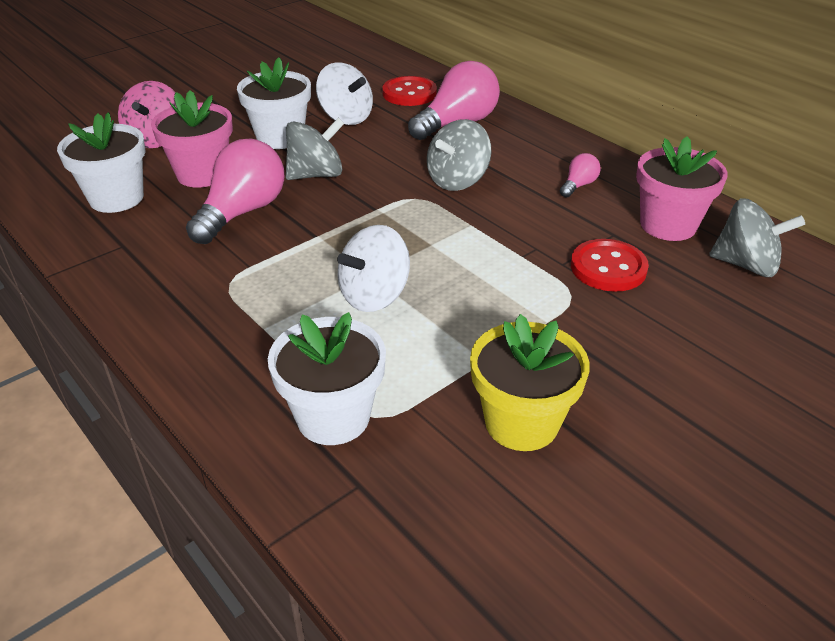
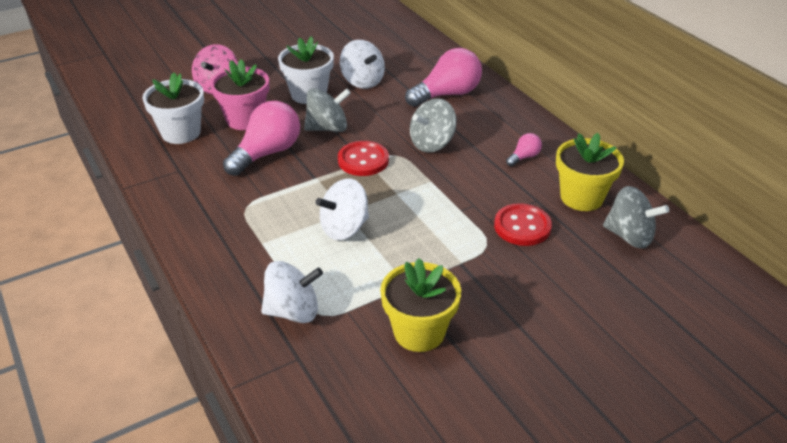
camera: 10 degrees right, 0 degrees up
(333, 417) = (293, 311): white flower pot -> white spinning top
(409, 93) = (417, 64): red button -> red button (363, 160)
(668, 225) = (581, 197): pink flower pot -> yellow flower pot

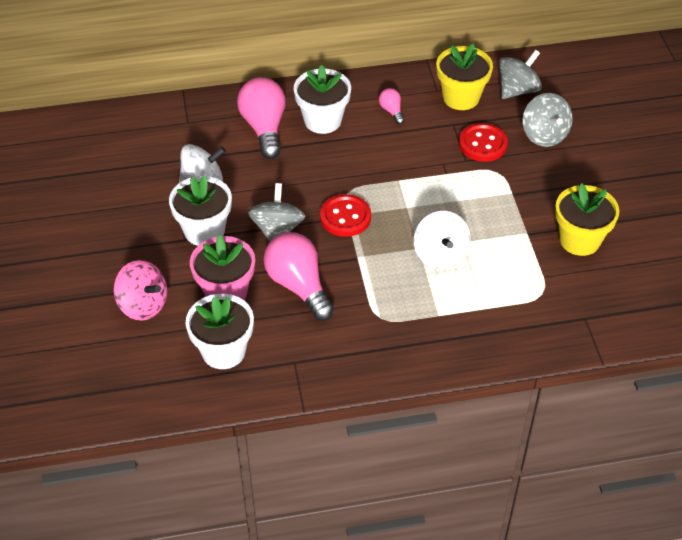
camera: 70 degrees left, 10 degrees up
(293, 311) = (532, 310): white spinning top -> none
(432, 143) = (342, 163): grey spinning top -> grey spinning top (544, 135)
(479, 121) = (322, 120): none -> white flower pot

